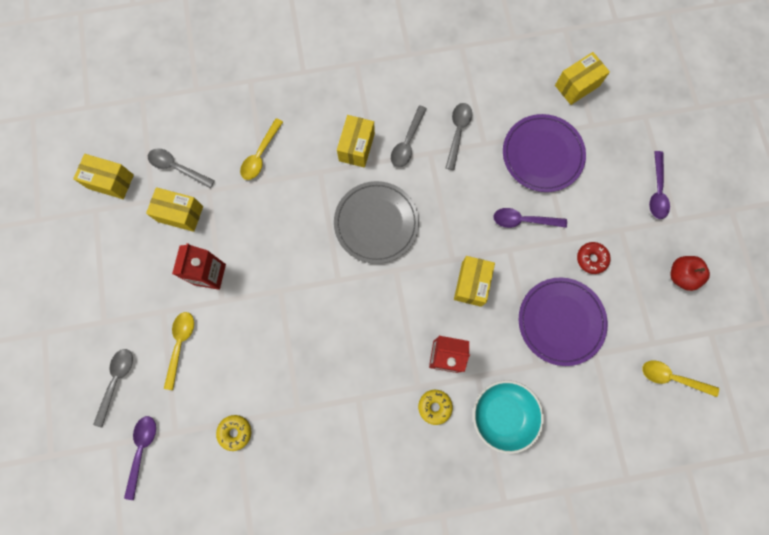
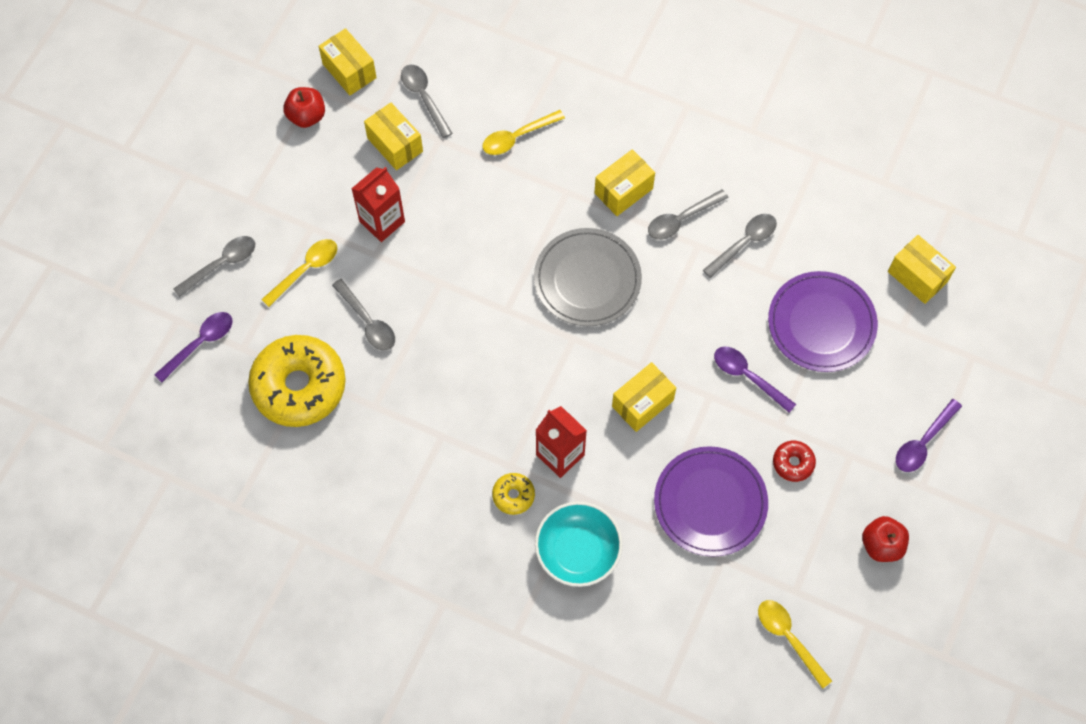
camera: 35 degrees right, 10 degrees down
(103, 233) = (307, 116): none -> red apple
(235, 432) = (299, 386): yellow donut -> yellow donut, size x2.30
(250, 352) = (368, 322): none -> grey spoon
(577, 85) = (917, 276): yellow box -> yellow box turned 45 degrees clockwise

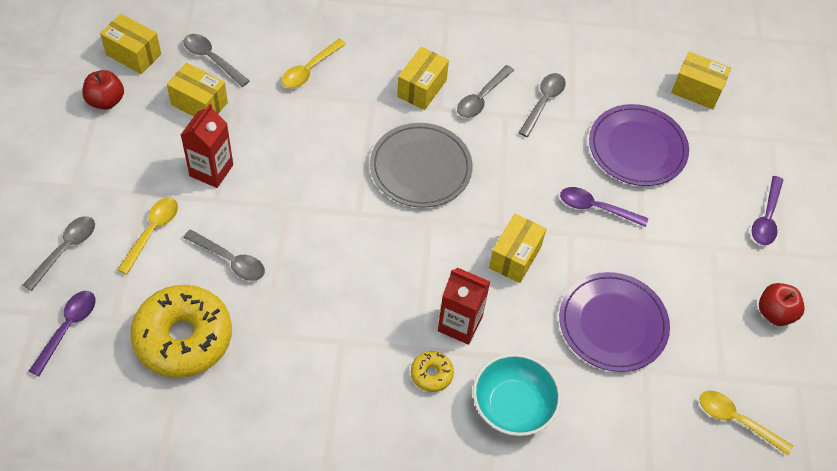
camera: 25 degrees left, 10 degrees down
(793, 463) = (668, 268): red donut -> none

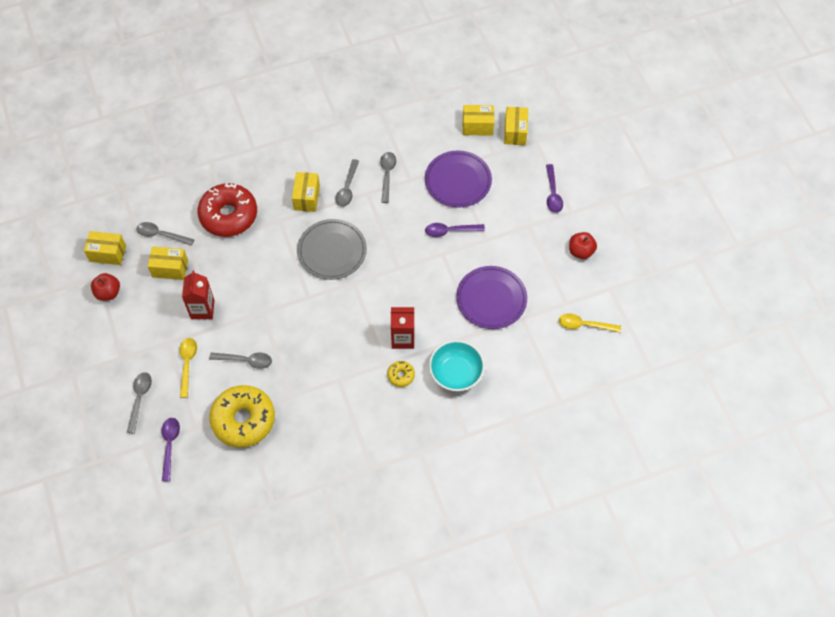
camera: 20 degrees left, 5 degrees up
(309, 70) = (228, 215): yellow spoon -> red donut
(515, 257) = (416, 283): yellow box -> yellow box (515, 132)

